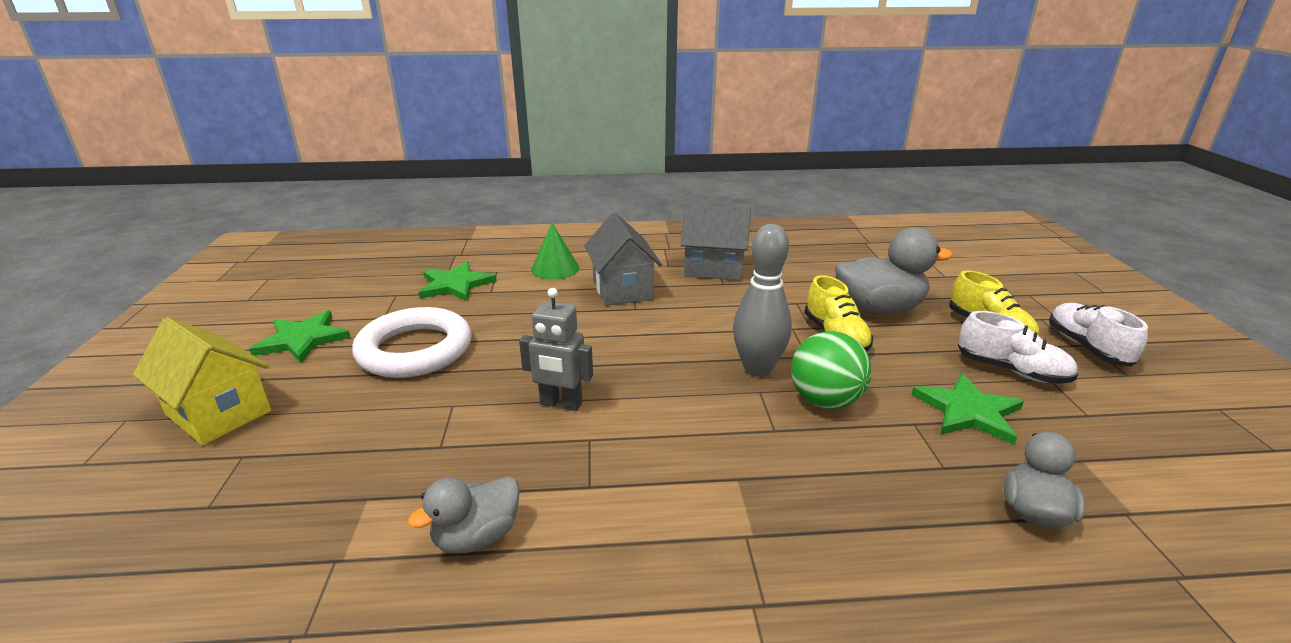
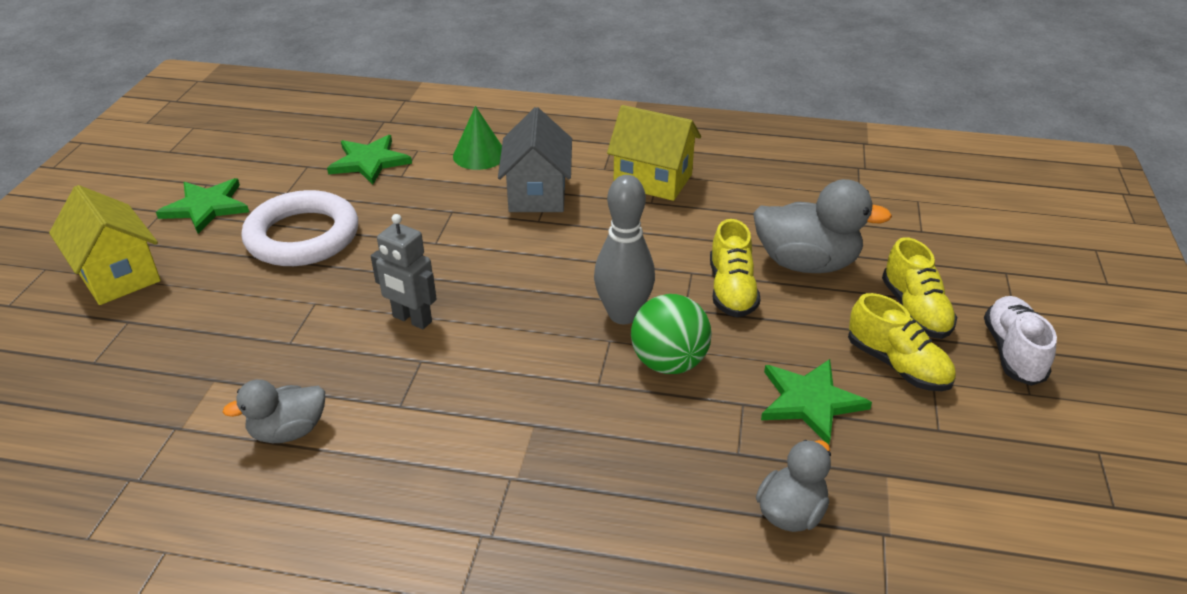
camera: 15 degrees right, 10 degrees up
(714, 268) = (653, 180): grey house -> yellow house
(1011, 371) = (897, 365): white shoe -> yellow shoe

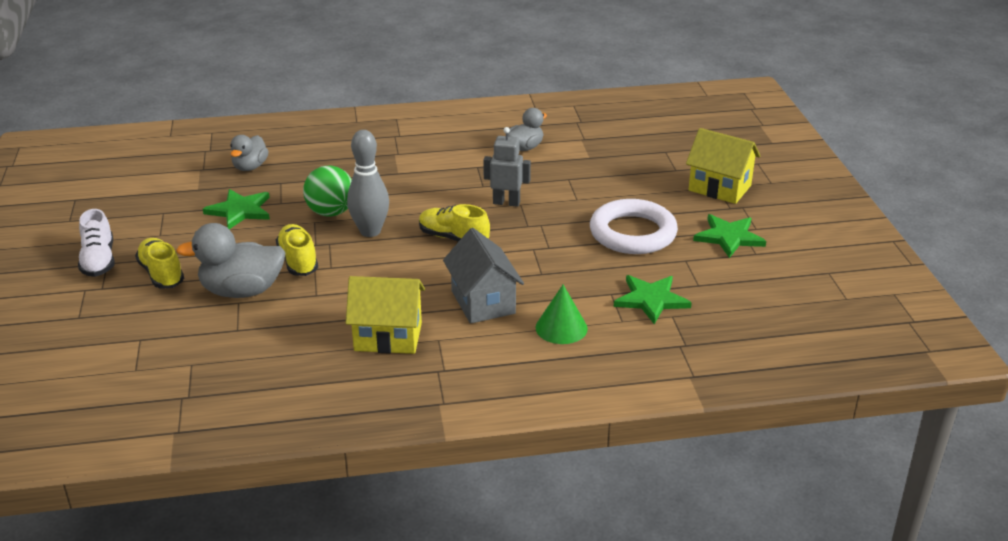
camera: 160 degrees right, 5 degrees down
(897, 365) = (182, 239): yellow shoe -> yellow shoe (453, 238)

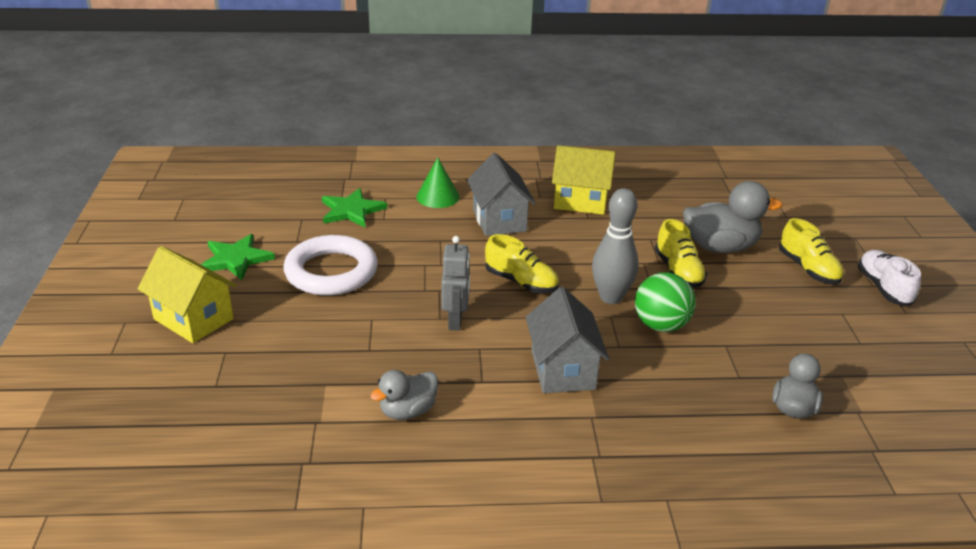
camera: 175 degrees left, 0 degrees up
(240, 211) = (769, 337): green star -> none
(417, 177) = (562, 370): none -> grey house
(506, 202) = (455, 321): grey robot -> grey robot turned 105 degrees counterclockwise

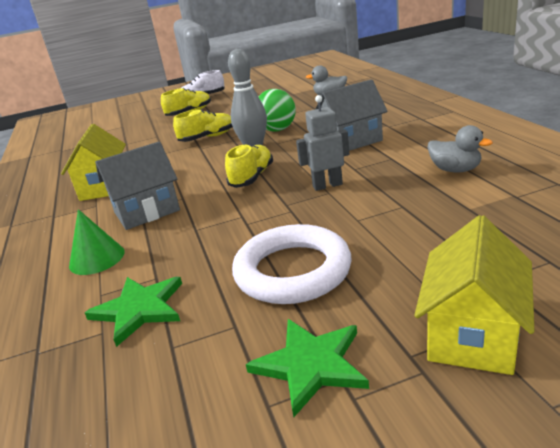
camera: 100 degrees left, 5 degrees down
(720, 247) = (170, 134): grey duck -> none

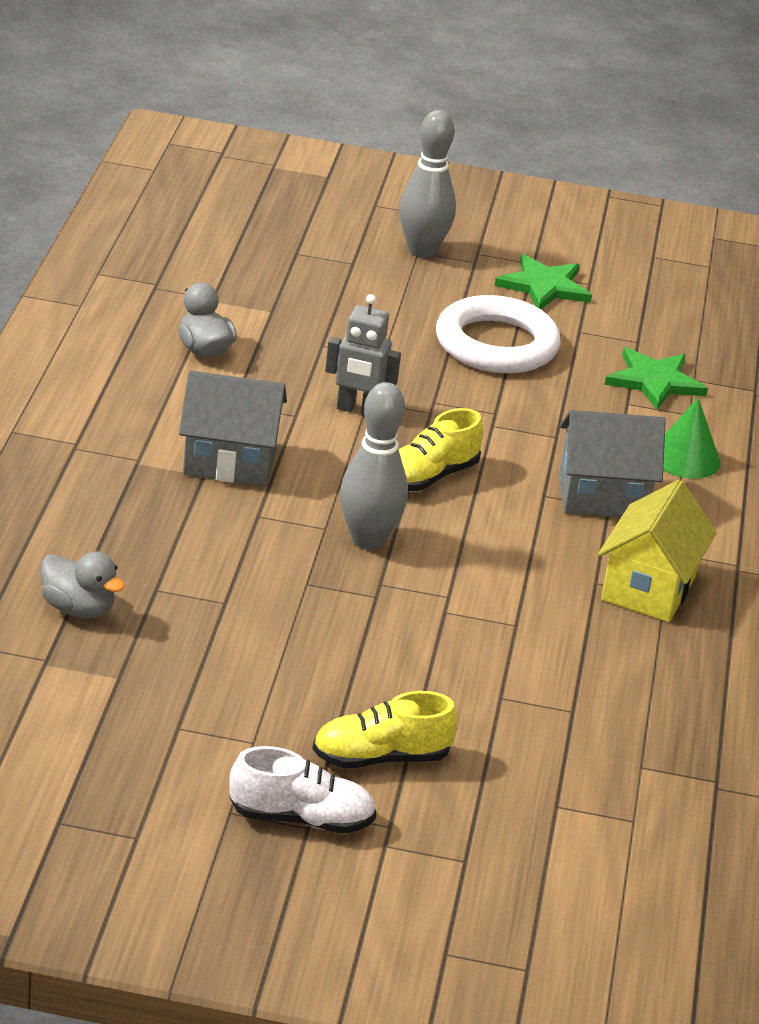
camera: 160 degrees left, 5 degrees up
(207, 137) = (415, 621): yellow shoe -> none
(277, 130) = (288, 562): green ball -> none
(472, 335) = (422, 251): yellow house -> grey bowling pin

